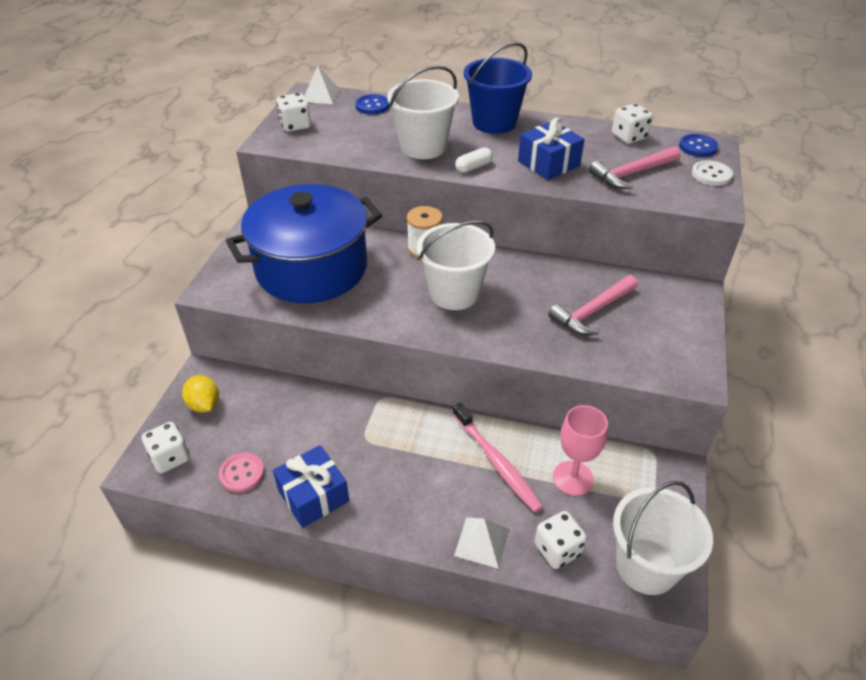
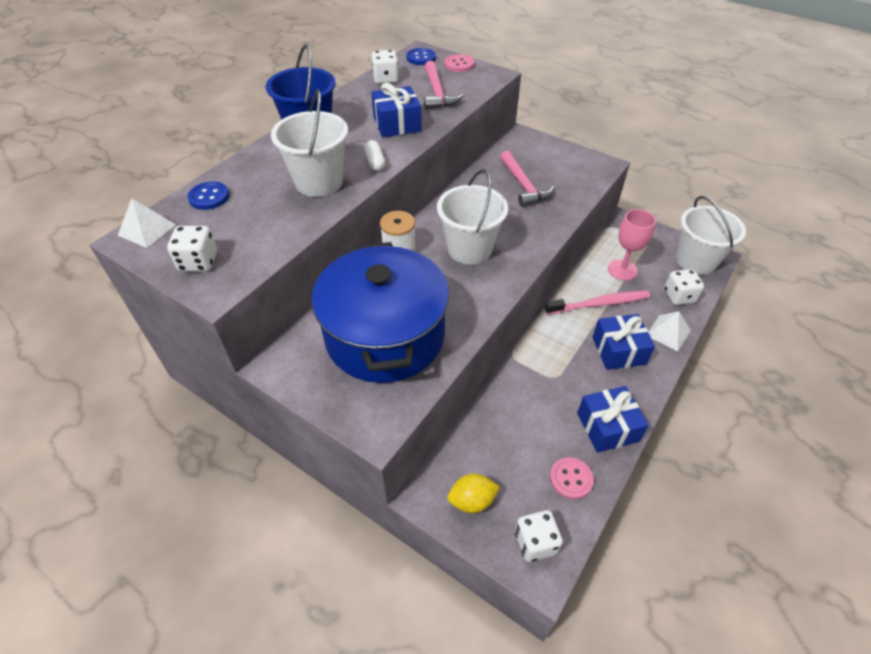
camera: 70 degrees left, 5 degrees up
(428, 492) = (619, 350): none -> blue gift
(711, 175) = (459, 64): white button -> pink button

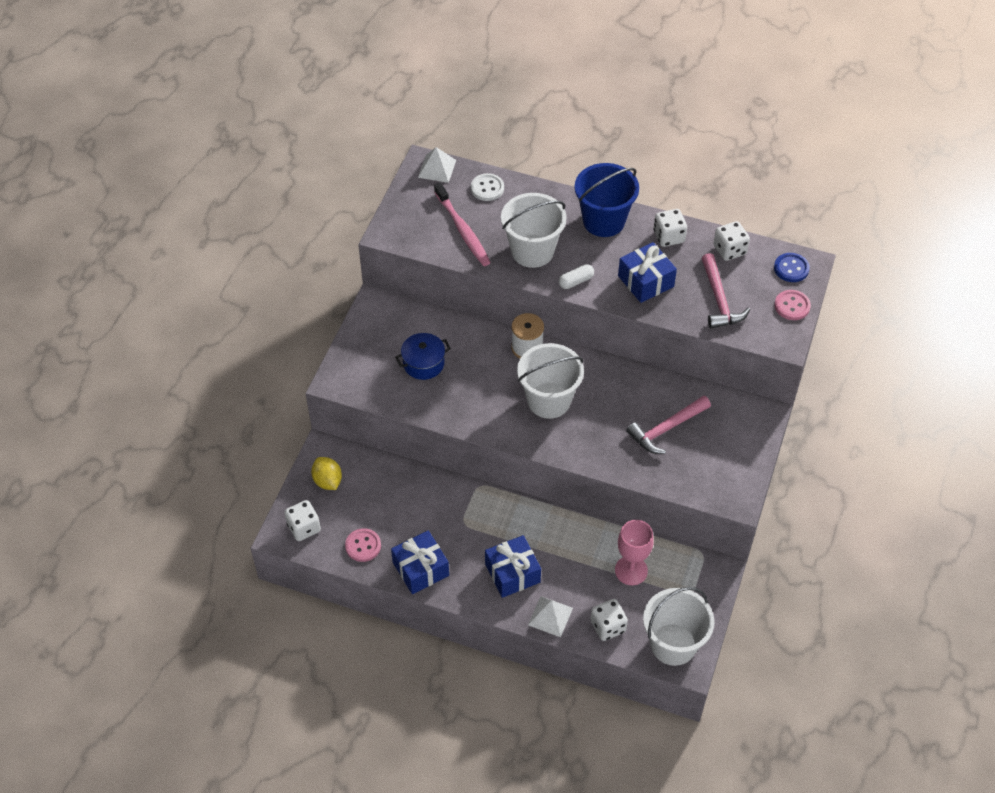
camera: 75 degrees right, 5 degrees up
(198, 262) = (412, 212): white dice -> white dice (668, 237)
(209, 197) = (487, 188): blue button -> white button
(385, 336) = (423, 363): blue pot -> blue pot, size x0.41
(437, 93) = (719, 300): pink hammer -> pink hammer turned 75 degrees counterclockwise
(600, 304) = (571, 552): pink toothbrush -> pink toothbrush (463, 230)

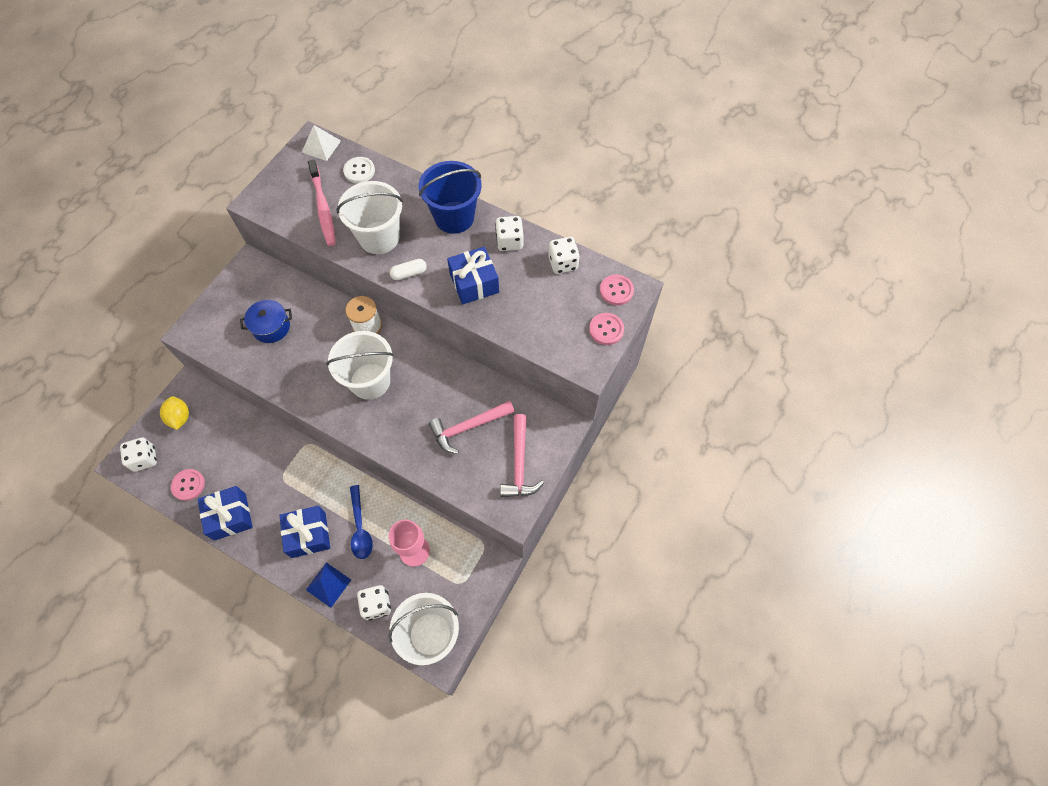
camera: 10 degrees right, 10 degrees up
(550, 616) = (328, 584): white pyramid -> blue pyramid
(566, 558) = (360, 528): none -> blue spoon
(719, 300) = (538, 312): pink hammer -> pink hammer (519, 464)
(791, 268) = (616, 290): blue button -> pink button

